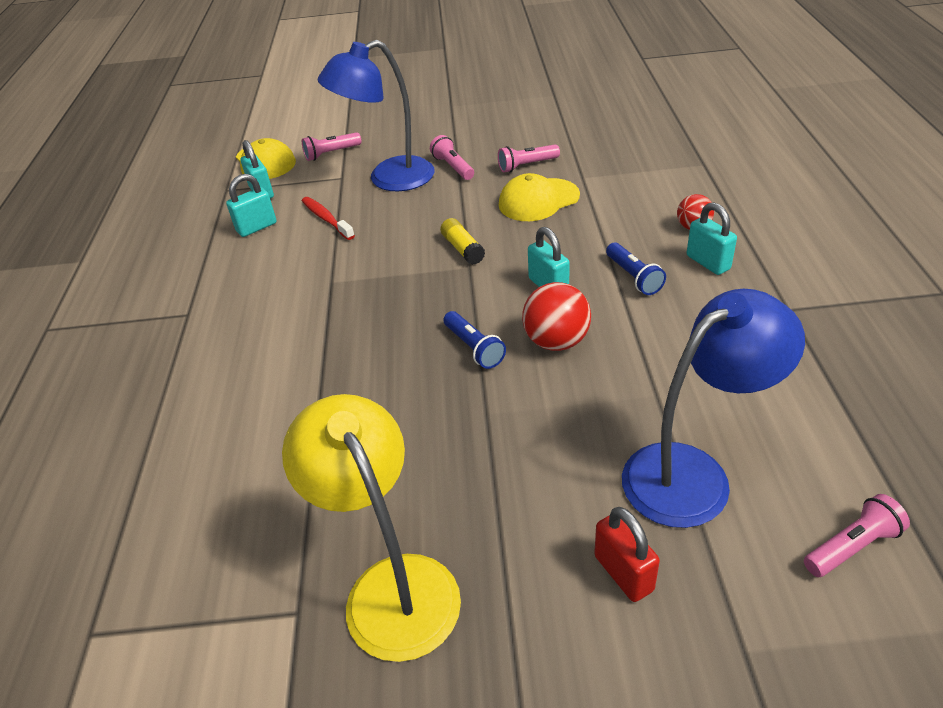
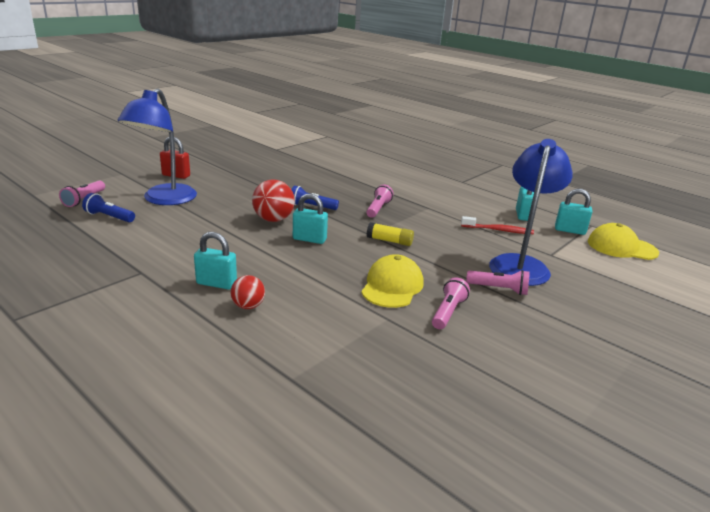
camera: 130 degrees right, 15 degrees down
(331, 153) = (600, 267): pink flashlight -> pink flashlight (378, 209)
(392, 585) = (254, 158): yellow lamp -> none
(633, 277) = (262, 259): blue flashlight -> blue flashlight (109, 217)

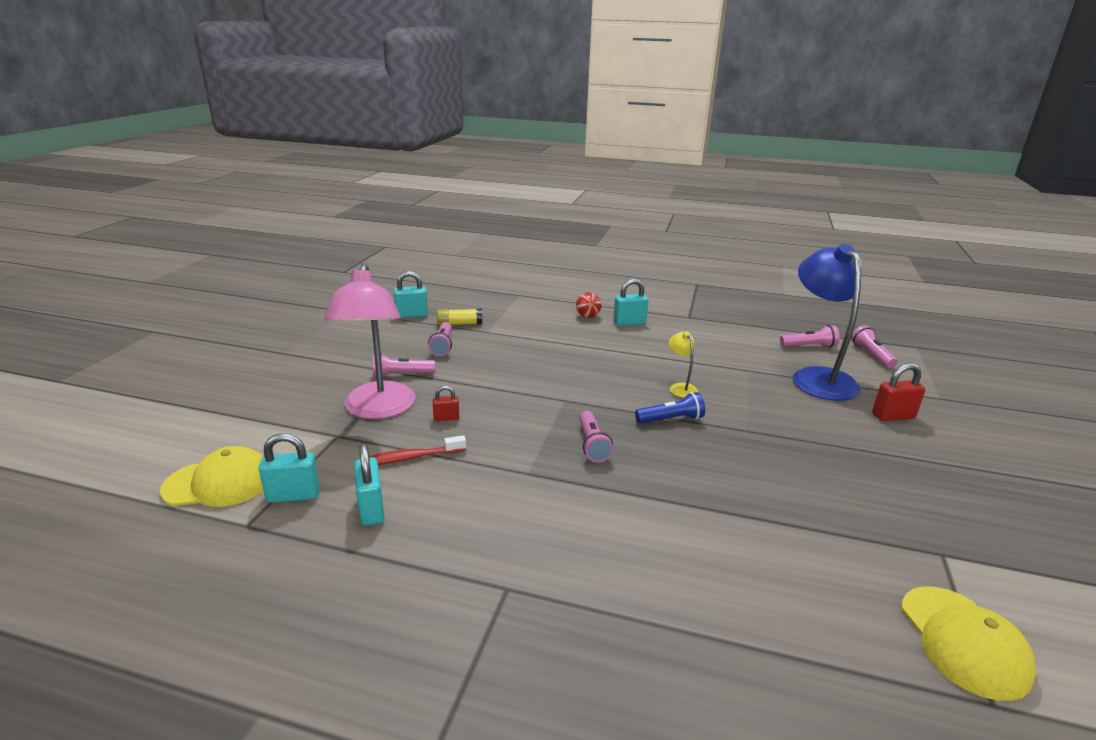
camera: 155 degrees right, 0 degrees up
(109, 217) = (809, 346): blue flashlight -> pink flashlight
(273, 219) = (680, 387): red ball -> yellow lamp
(309, 239) = (615, 375): turquoise padlock -> turquoise padlock (412, 315)
(389, 241) = (537, 397): yellow glue stick -> yellow glue stick (460, 324)
(392, 286) = (499, 353): yellow cap -> yellow cap (963, 641)
(467, 245) = (446, 418): none -> red padlock
(520, 264) = (378, 409): blue lamp -> pink lamp

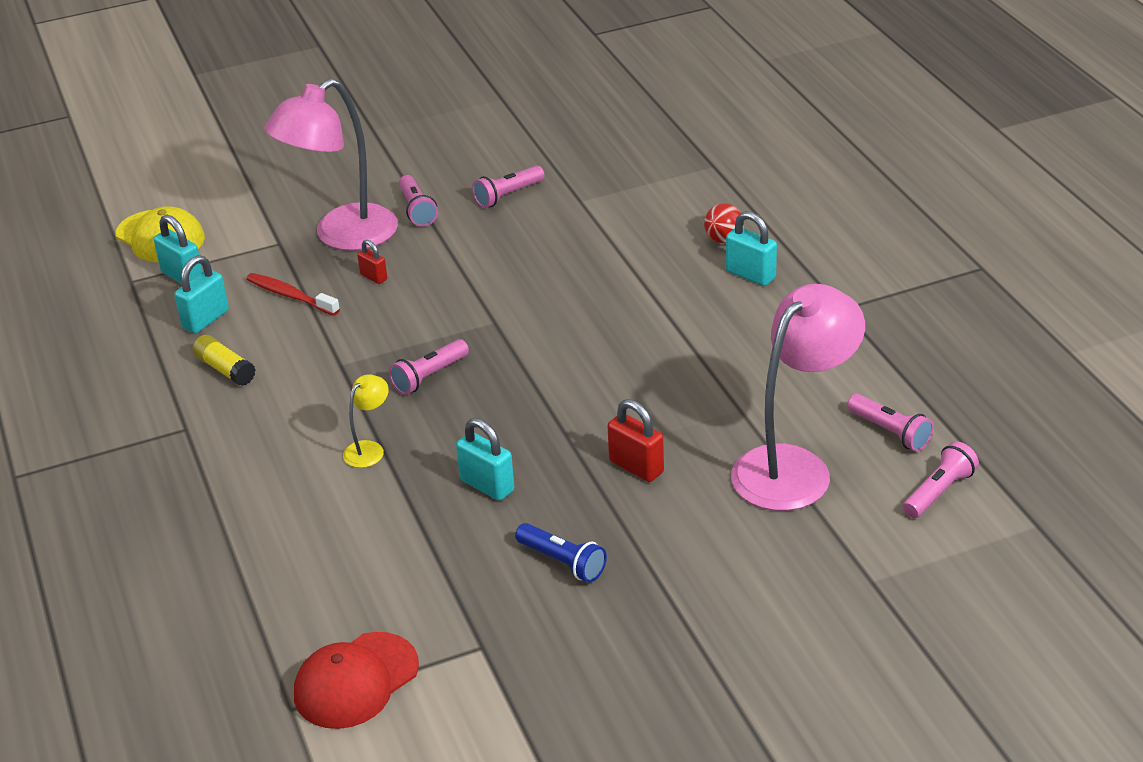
camera: 55 degrees right, 10 degrees up
(401, 375) = (417, 210): pink flashlight -> pink flashlight turned 150 degrees counterclockwise
(412, 315) = (550, 138): turquoise padlock -> turquoise padlock (487, 485)
(460, 324) = (573, 175): yellow glue stick -> yellow glue stick (225, 369)
(671, 419) = (539, 401): blue flashlight -> blue flashlight (562, 562)
(680, 387) = (623, 379): yellow lamp -> yellow lamp (369, 449)
(817, 377) = (793, 466): blue lamp -> pink lamp
(893, 416) = (758, 552): red padlock -> red padlock (636, 467)
(963, 641) = (356, 681): yellow cap -> red cap

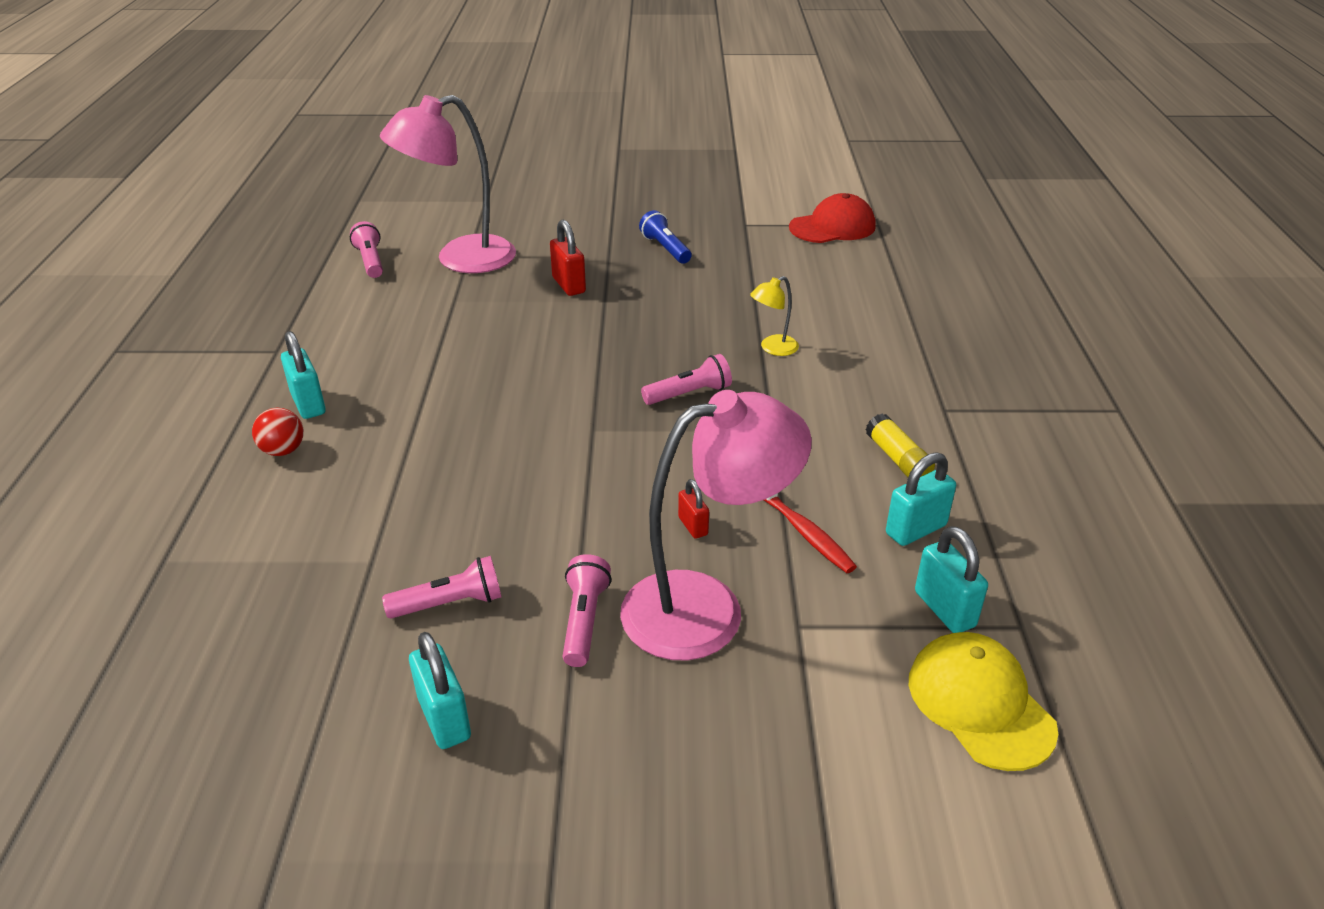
camera: 160 degrees left, 0 degrees up
(487, 485) = (689, 301): turquoise padlock -> turquoise padlock (444, 718)
(939, 492) = (388, 226): pink flashlight -> none

